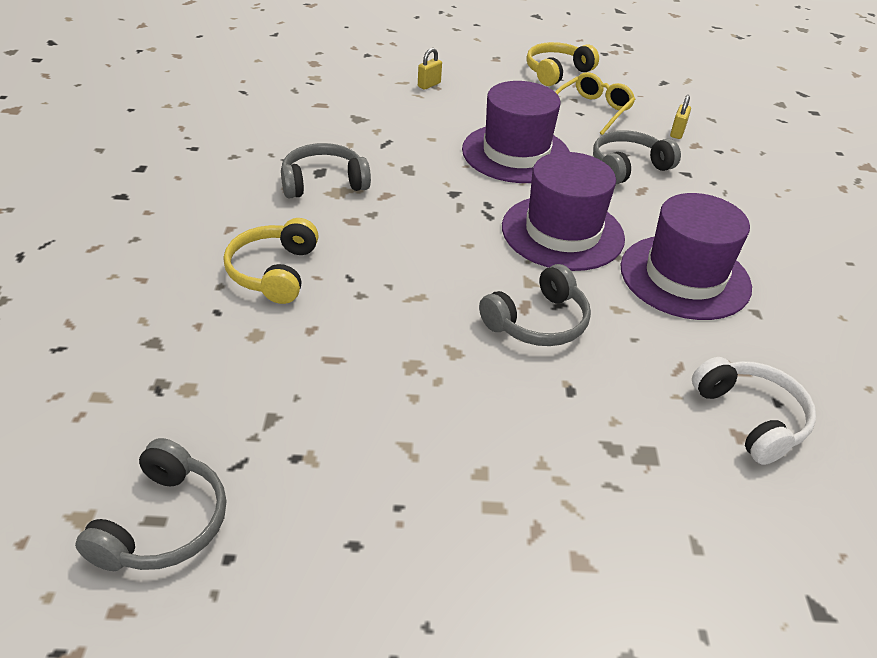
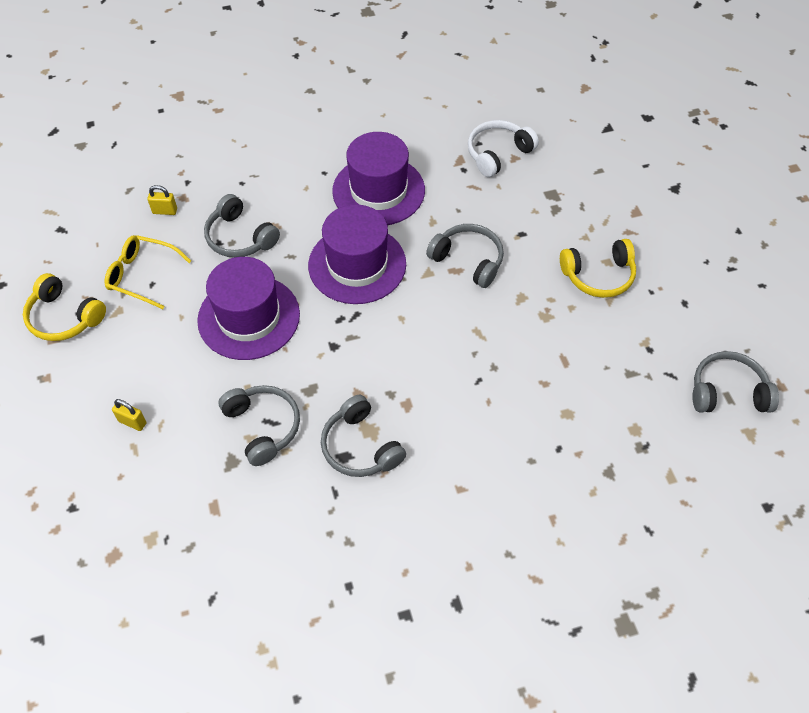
camera: 105 degrees left, 15 degrees up
(274, 272) = (497, 431): yellow headphones -> yellow headphones (598, 275)
(383, 138) = (262, 427): none -> grey headphones

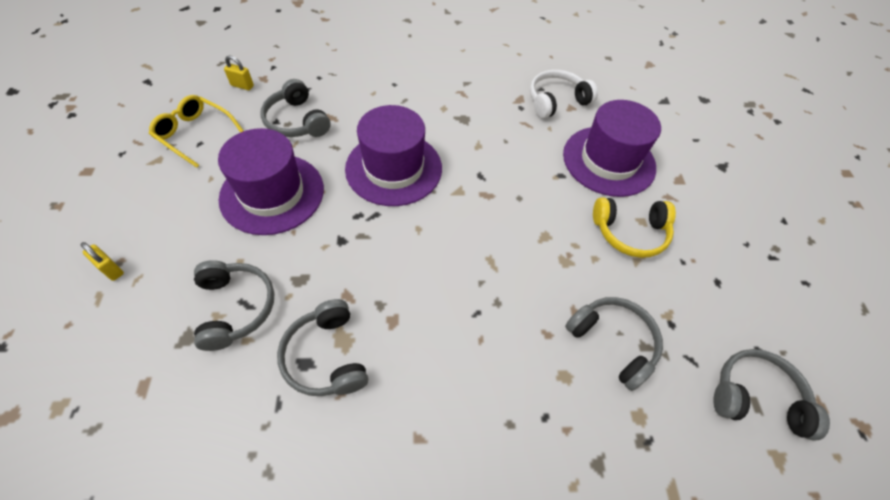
camera: 10 degrees right, 0 degrees up
(64, 317) = (107, 154): yellow headphones -> none
(378, 191) = (437, 109): purple hat -> purple hat (608, 161)
(468, 260) = (501, 188): grey headphones -> grey headphones (612, 342)

